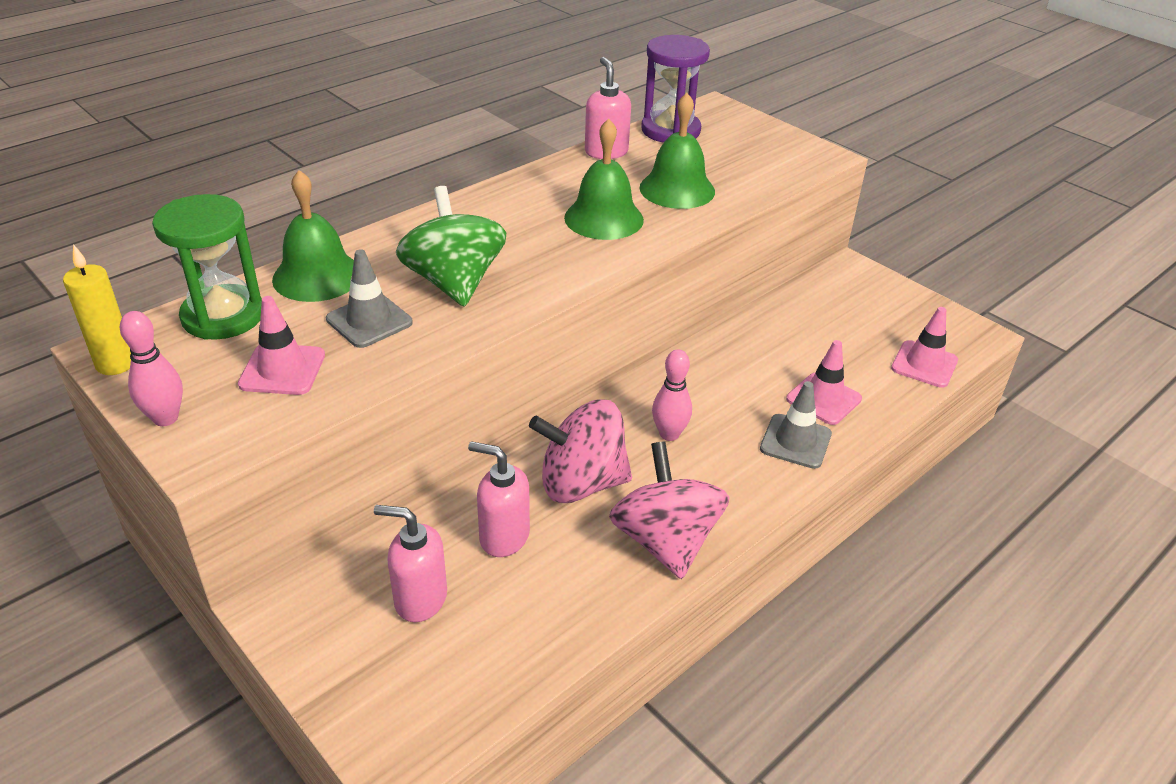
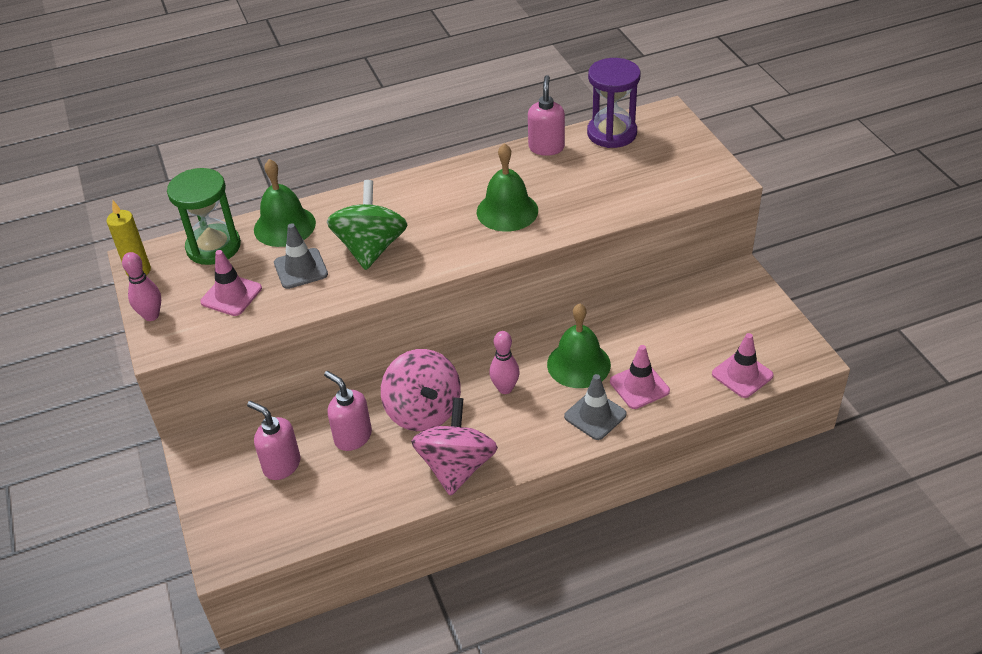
camera: 25 degrees right, 5 degrees up
(581, 483) = (423, 411): pink spinning top -> pink spinning top turned 135 degrees counterclockwise
(677, 189) = (580, 193): green bell -> green bell (578, 364)

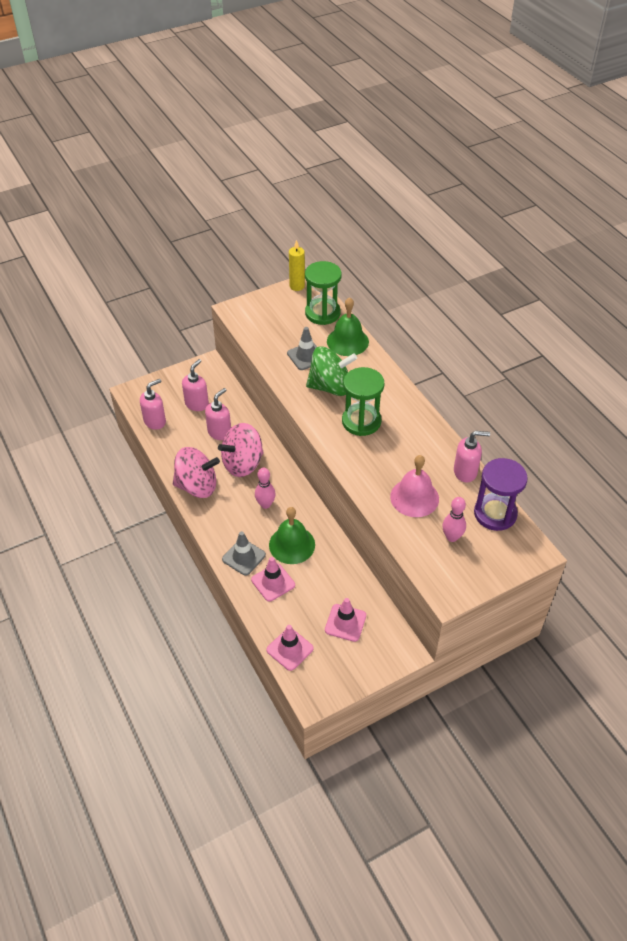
camera: 80 degrees right, 5 degrees up
(151, 315) = (258, 300): pink bowling pin -> pink bowling pin (452, 537)
(231, 295) = (278, 330): pink traffic cone -> pink traffic cone (345, 623)
(304, 523) = (155, 421): none -> pink soap dispenser
(444, 224) = (361, 421): none -> green hourglass
(507, 211) = (381, 455): green bell -> none
(581, 190) = (414, 497): none -> pink bell

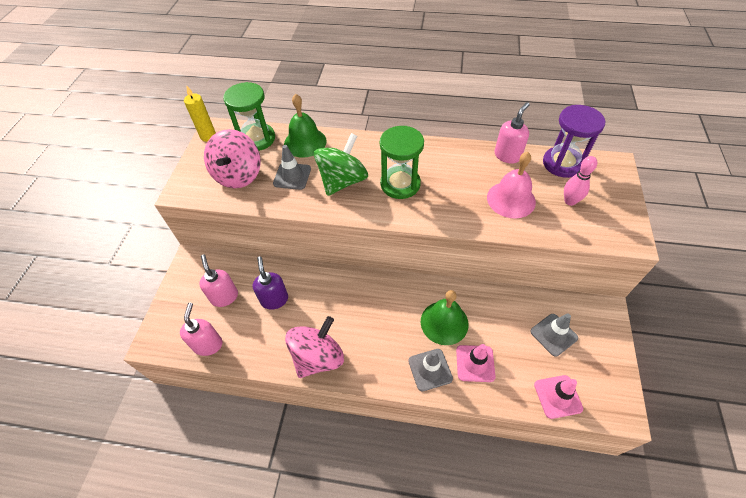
camera: 50 degrees left, 5 degrees up
(220, 432) = (274, 299): pink soap dispenser -> purple soap dispenser
(243, 464) = (326, 304): pink spinning top -> pink spinning top (238, 175)
(265, 504) = (385, 315): pink bowling pin -> none
(345, 623) = (553, 334): pink traffic cone -> grey traffic cone

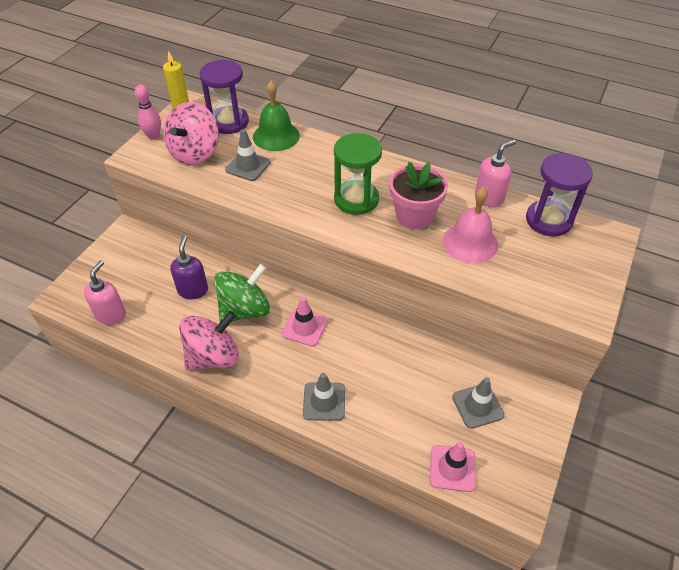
camera: 15 degrees right, 5 degrees down
(224, 297) = (145, 274): pink soap dispenser -> none
(257, 139) = (229, 122): green hourglass -> purple hourglass
(342, 181) = (297, 182): green spinning top -> green spinning top (245, 310)
(444, 322) = (360, 360): green bell -> none
(455, 187) = (414, 216): none -> pink flower pot
(475, 363) = (375, 409): pink traffic cone -> pink traffic cone (305, 327)
(570, 201) = (536, 260): pink bowling pin -> pink bowling pin (153, 136)

